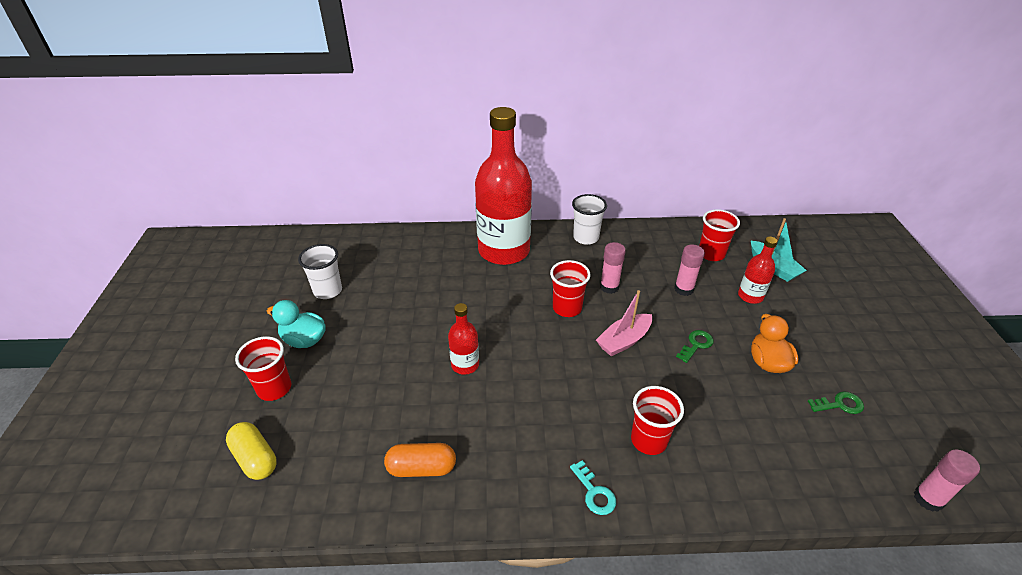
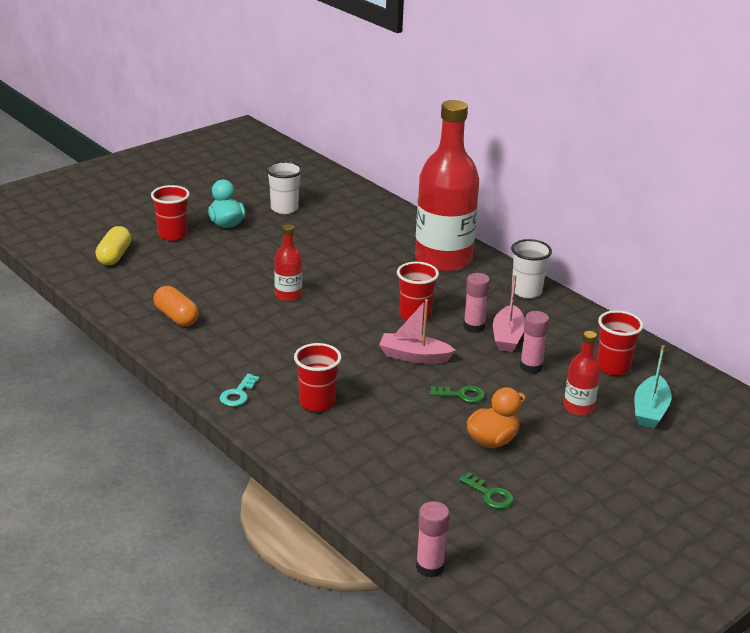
camera: 50 degrees right, 10 degrees down
(636, 278) = (507, 337): none -> pink boat

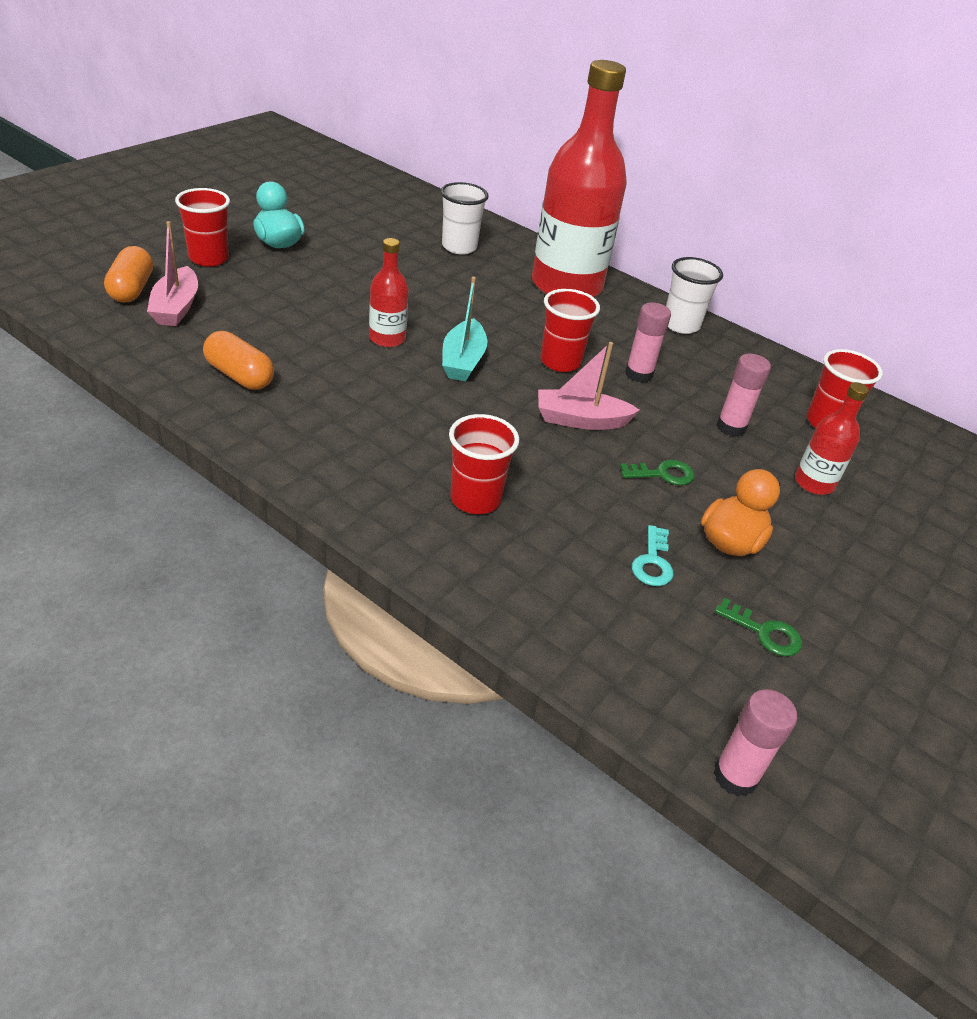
camera: 15 degrees left, 10 degrees up
(114, 256) = (132, 289): yellow capsule -> orange capsule
(238, 394) = (358, 492): turquoise key -> turquoise key (652, 562)
(284, 208) = (348, 223): white cup -> white cup (459, 247)
(507, 337) = (685, 386): pink boat -> pink boat (176, 307)
(650, 410) = (898, 481): turquoise boat -> turquoise boat (463, 361)

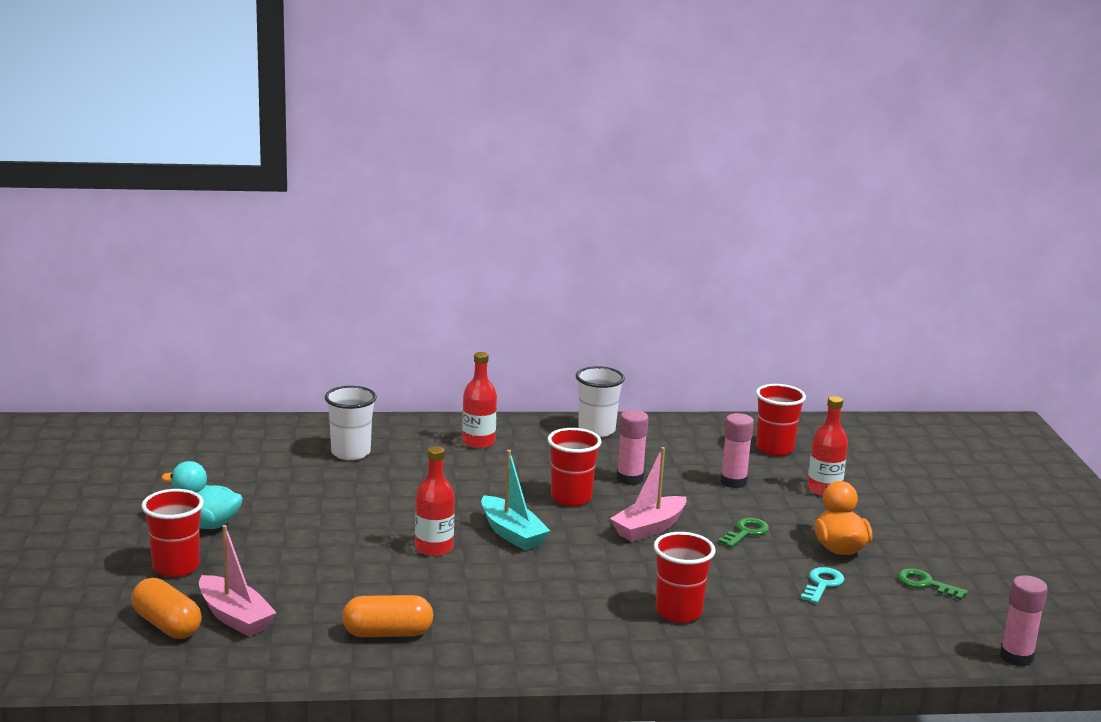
camera: 40 degrees left, 20 degrees down
(566, 286) = (478, 442): red bottle -> red bottle, size x0.44
(652, 562) = (822, 584): turquoise key -> turquoise key turned 120 degrees counterclockwise
(764, 632) = (925, 584): green key -> green key turned 135 degrees counterclockwise

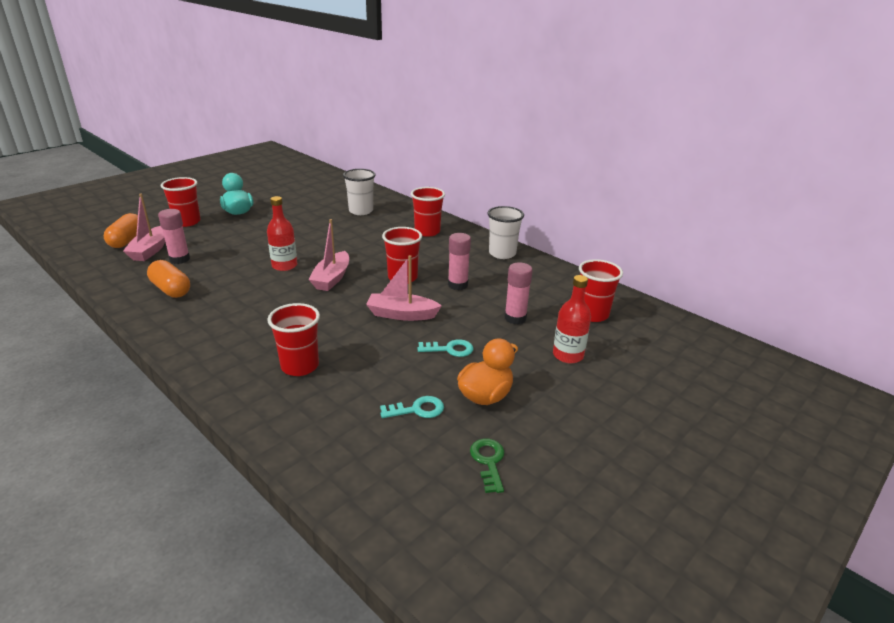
camera: 50 degrees right, 10 degrees up
(478, 442) = (427, 231): red bottle -> red cup
(512, 533) = (332, 278): turquoise boat -> pink boat
(746, 532) = (450, 349): green key -> turquoise key
(1016, 657) = (422, 572): pink glue stick -> pink glue stick (179, 259)

